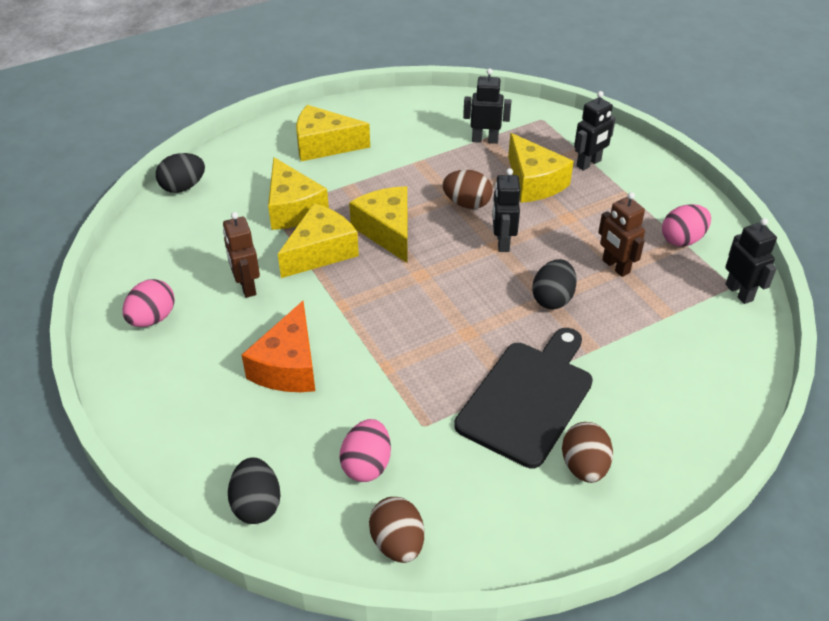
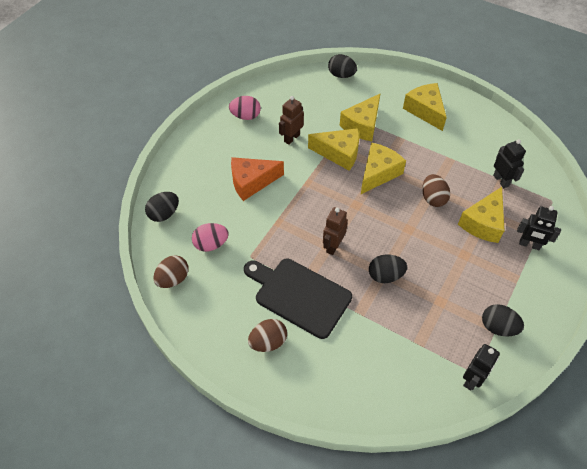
camera: 60 degrees right, 10 degrees up
(502, 242) = (413, 230): black robot -> none
(528, 398) = (299, 295): black cutting board -> black cutting board turned 150 degrees counterclockwise
(615, 267) = (439, 298): brown robot -> brown robot (333, 246)
(682, 239) = (498, 327): pink egg -> black egg

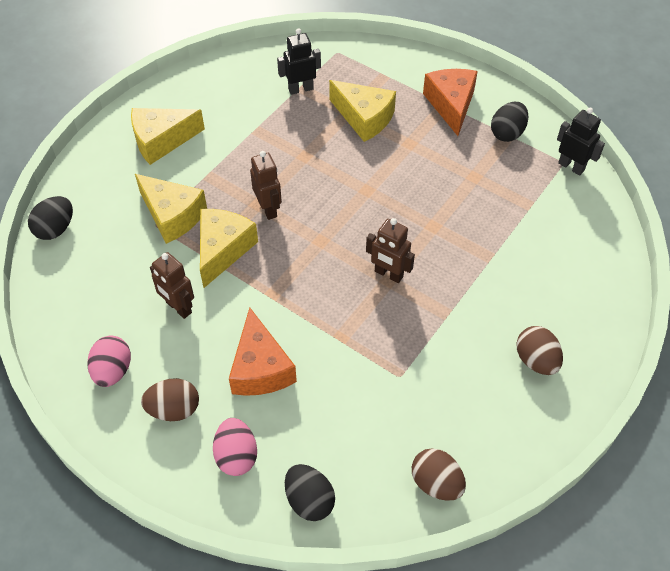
camera: 85 degrees left, 0 degrees up
(211, 244) = (375, 428): pink egg -> pink egg (236, 456)
(299, 295) = (465, 320): black cutting board -> none
(378, 173) = (268, 209): yellow cheese -> brown robot
(385, 276) = (437, 224): black egg -> none
(433, 198) = (320, 158): brown egg -> brown egg (174, 409)
(518, 283) = (451, 105): none -> orange cheese
(529, 245) = (399, 85): black robot -> none

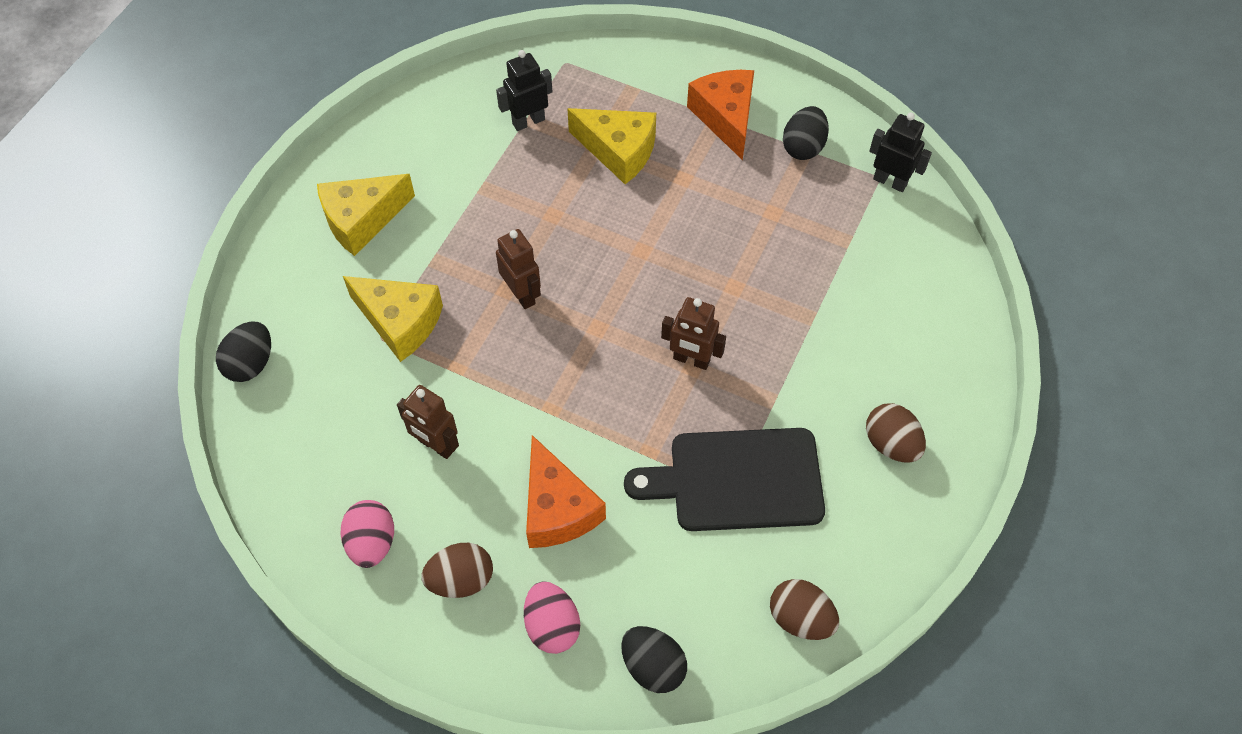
camera: 10 degrees left, 5 degrees up
(223, 249) = (476, 359): yellow cheese -> none
(406, 369) = (737, 480): none -> black cutting board

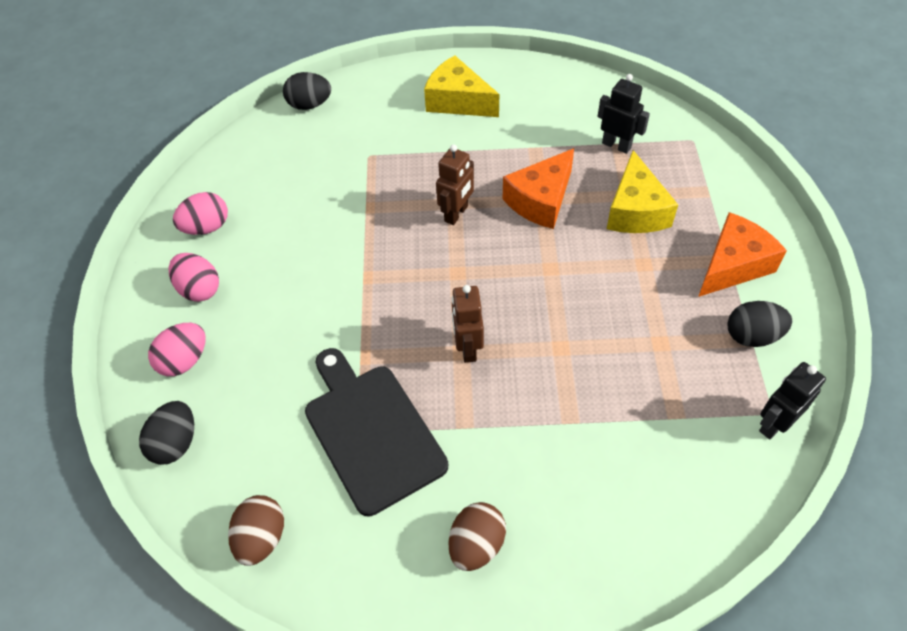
camera: 65 degrees right, 5 degrees down
(400, 322) = (388, 159): yellow cheese -> none
(436, 445) = (299, 225): brown robot -> none
(461, 579) = (199, 289): brown egg -> pink egg
(557, 508) = (283, 319): orange cheese -> orange cheese (540, 200)
(890, 181) = (774, 424): black robot -> black robot turned 135 degrees counterclockwise

